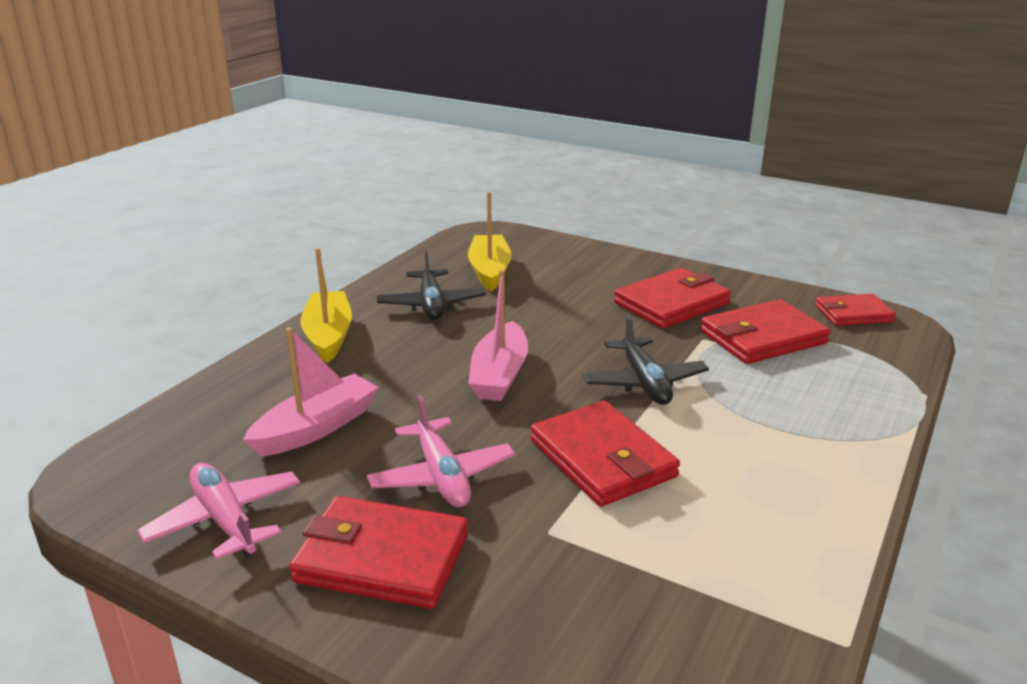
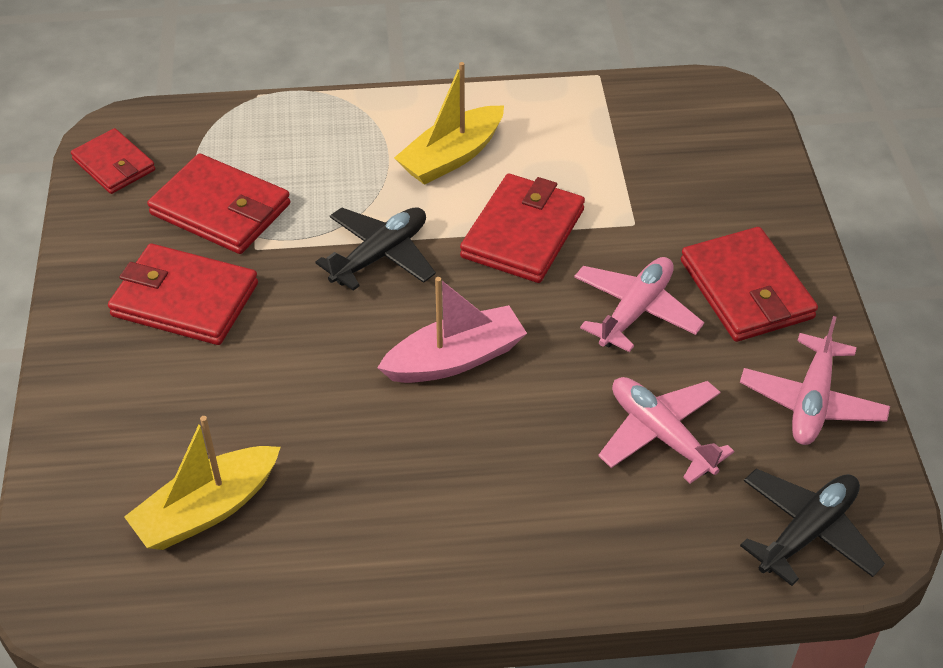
camera: 125 degrees left, 20 degrees up
(316, 428) = (660, 434): pink boat -> pink plane
(328, 336) = (504, 556): yellow boat -> yellow boat (452, 157)
(431, 305) = (351, 509): black plane -> black plane (807, 532)

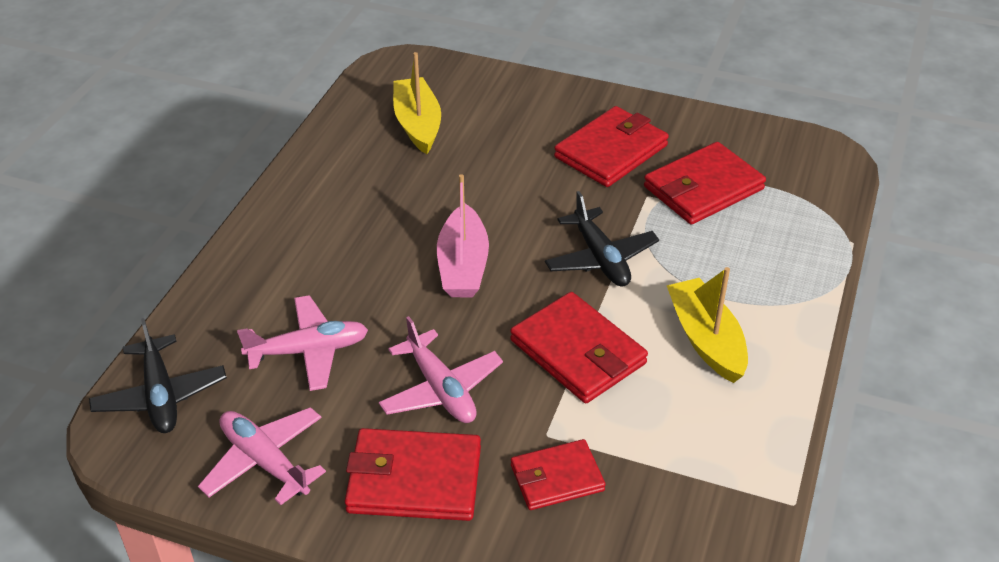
camera: 115 degrees right, 5 degrees down
(114, 165) = (785, 146): red wallet -> red wallet (556, 478)

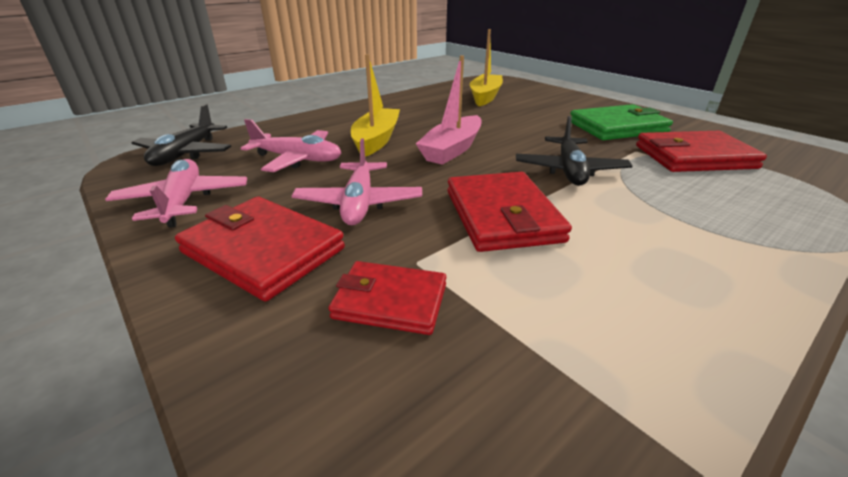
camera: 30 degrees right, 10 degrees down
(611, 151) = (617, 127): red wallet -> green wallet
(706, 339) = (650, 245): yellow boat -> yellow boat (376, 140)

